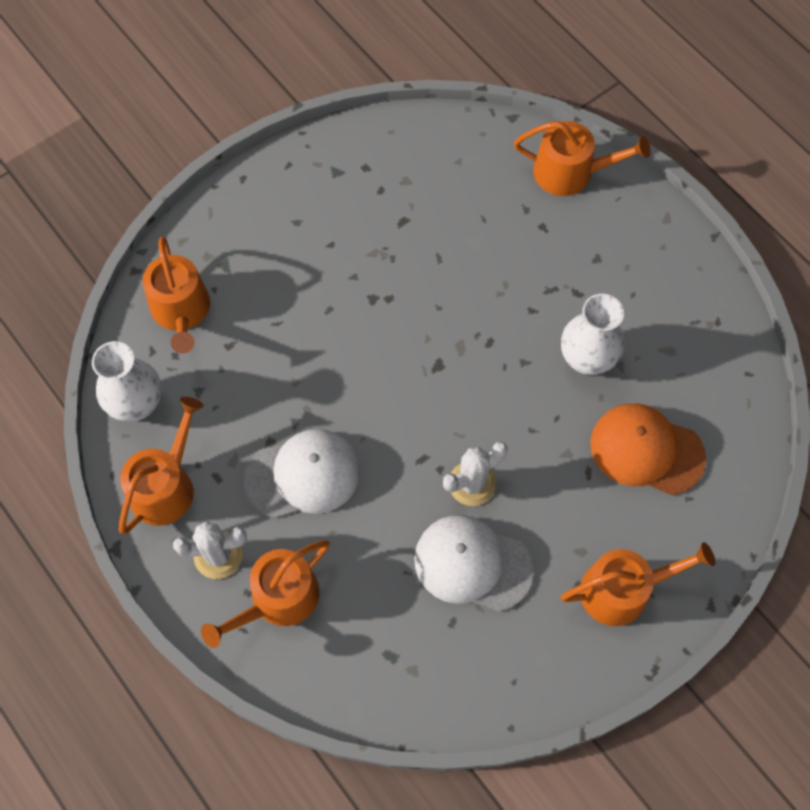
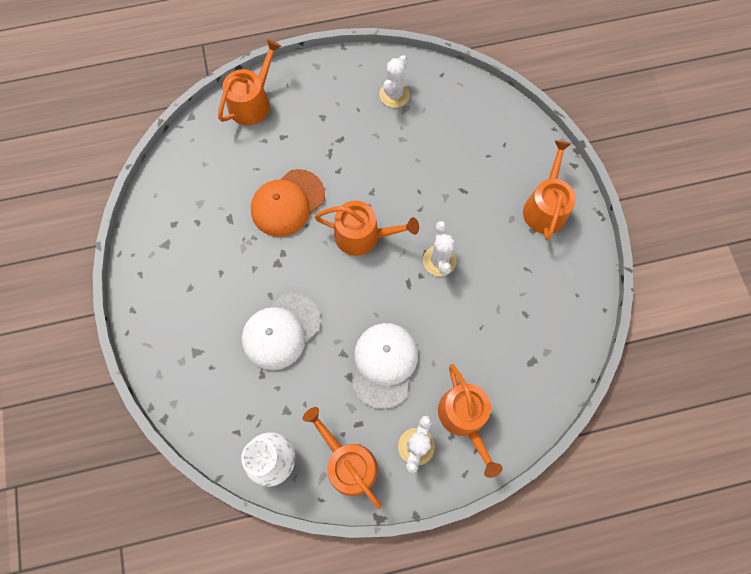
camera: 65 degrees left, 5 degrees up
(181, 311) = (216, 398): orange watering can -> orange watering can (363, 235)
(472, 564) = (492, 285): white cap -> white cap (281, 331)
(587, 359) = (388, 155): white vase -> none
(646, 450) = (464, 152): orange cap -> orange cap (287, 203)
(681, 328) = (394, 95): none -> white cactus

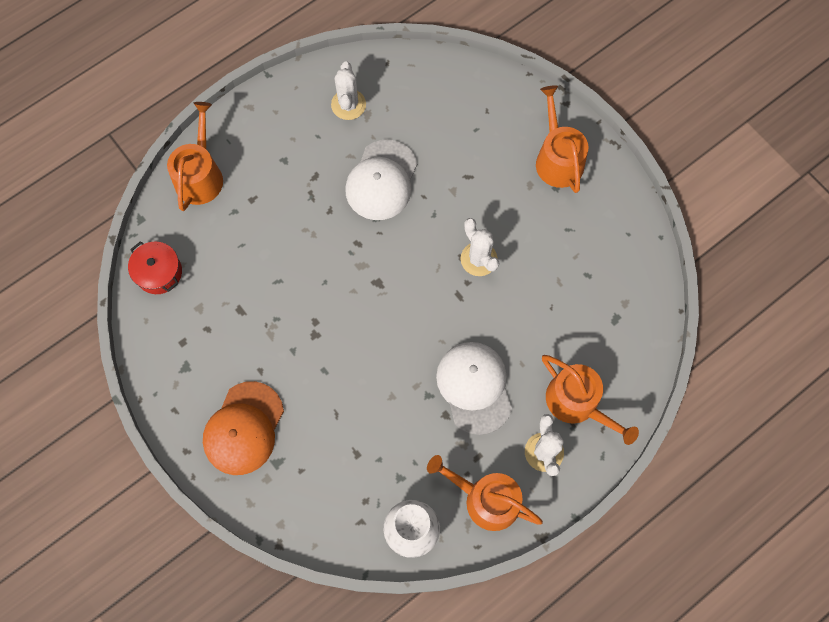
camera: 25 degrees left, 0 degrees up
(183, 163) = (159, 272): none -> red pot
(281, 331) = (354, 401): white cap -> white cap (381, 180)
(287, 203) = (293, 267): orange cap -> orange cap (243, 428)
(363, 235) = (389, 267): orange watering can -> none

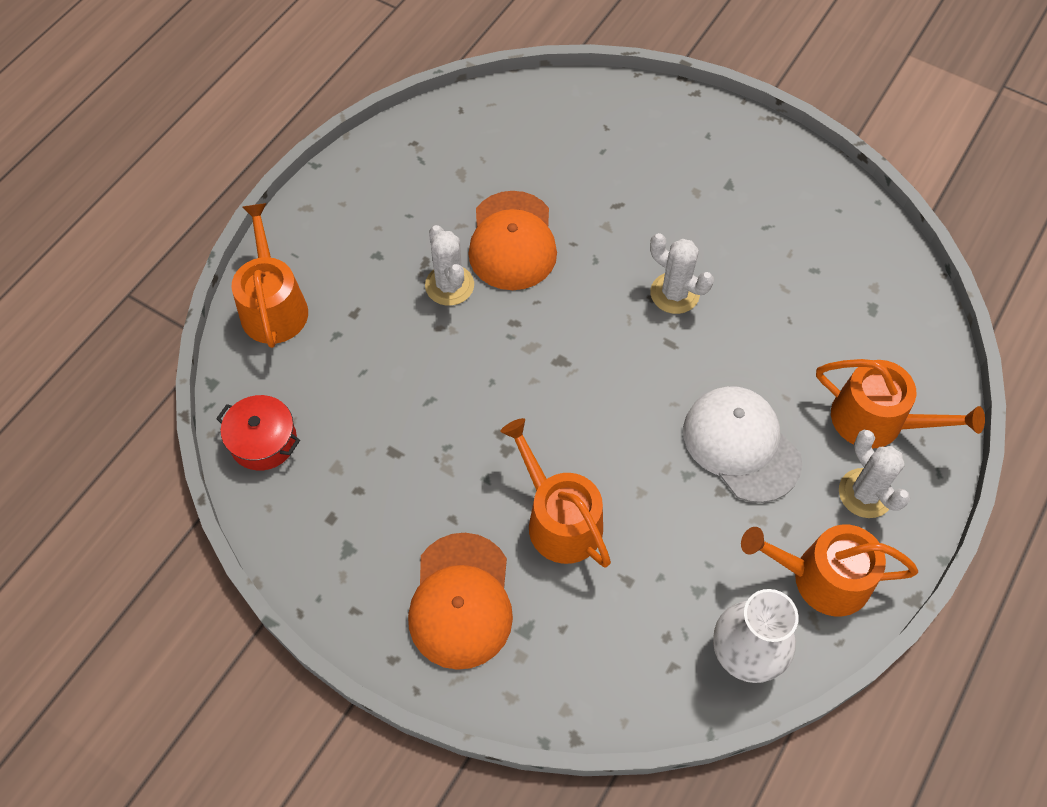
camera: 20 degrees left, 10 degrees down
(348, 105) = (432, 169): white cactus -> white cactus (449, 285)
(381, 180) = (512, 241): white cap -> orange cap
(557, 158) = (715, 154): orange watering can -> orange watering can (559, 519)

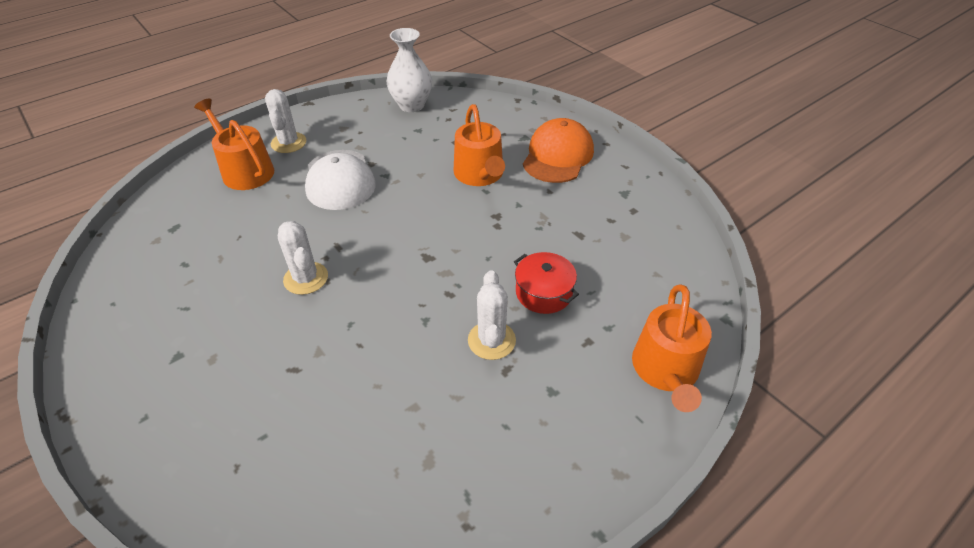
camera: 160 degrees left, 15 degrees down
(263, 441) = (681, 266): red pot -> red pot (543, 292)
(512, 241) = (414, 364): orange cap -> none
(821, 578) = (347, 119): orange watering can -> none

